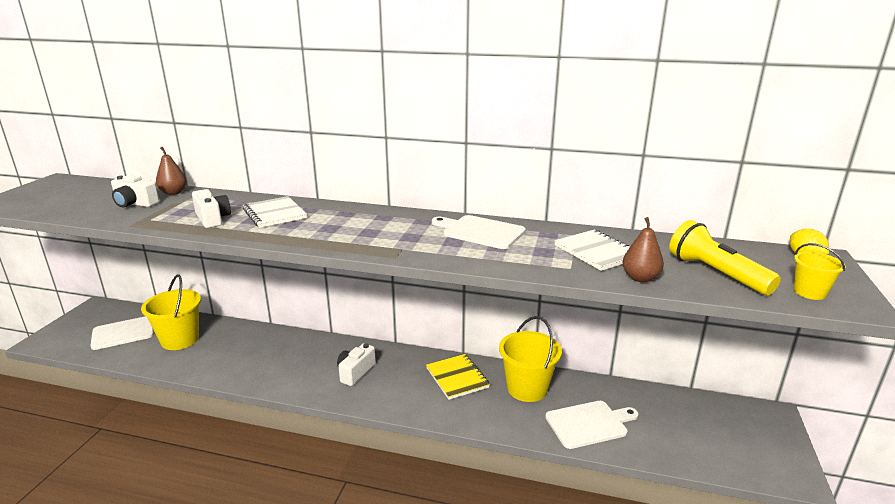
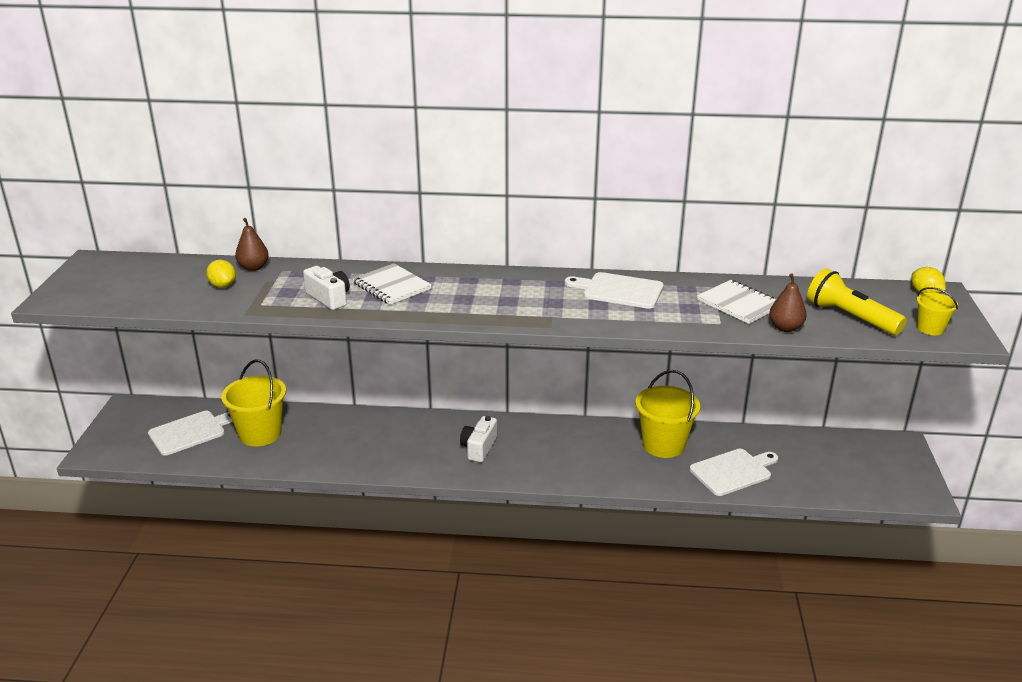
camera: 10 degrees left, 5 degrees up
(135, 203) = (223, 285): white camera -> yellow lemon
(457, 378) = (588, 442): yellow notebook -> none

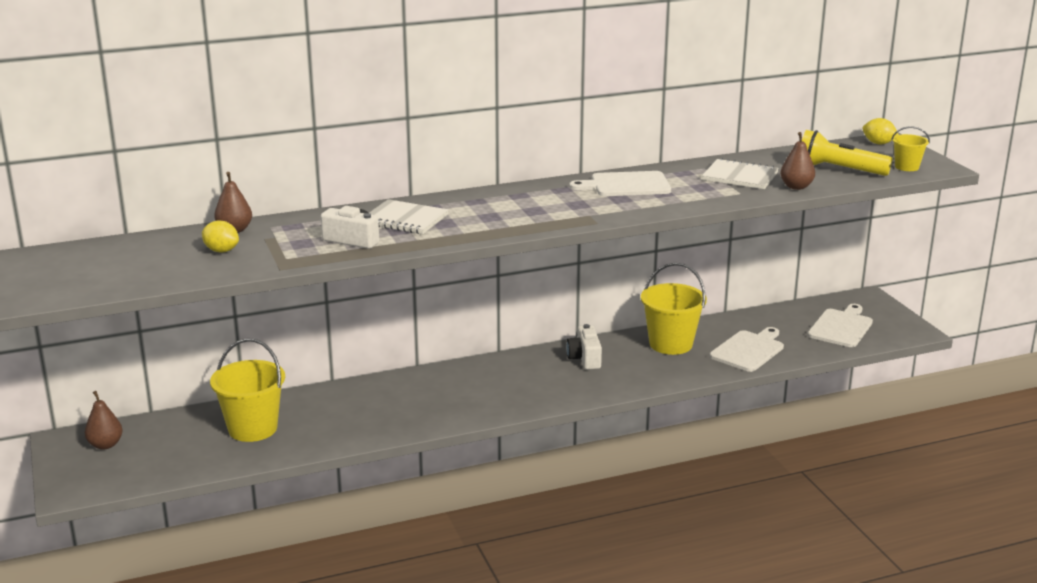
camera: 25 degrees left, 5 degrees down
(151, 418) = (105, 445): none -> brown pear
(190, 432) = (168, 446): white cutting board -> white cutting board (841, 327)
(479, 448) = (499, 386): white camera -> white camera (585, 358)

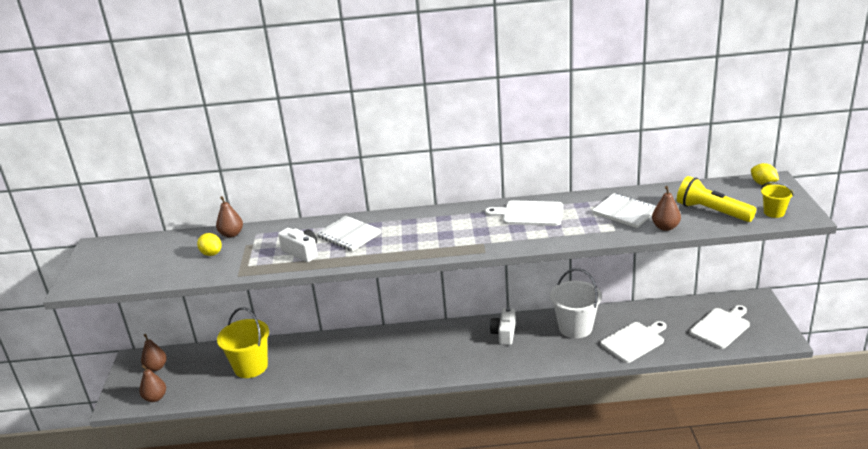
camera: 20 degrees right, 5 degrees up
(127, 478) = (155, 398): none -> brown pear
(670, 344) = (575, 328): yellow bucket -> white bucket

